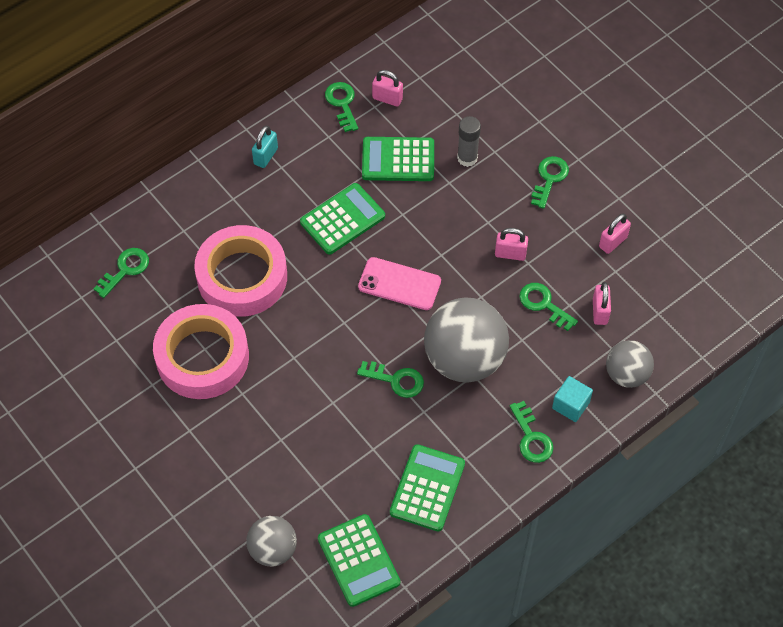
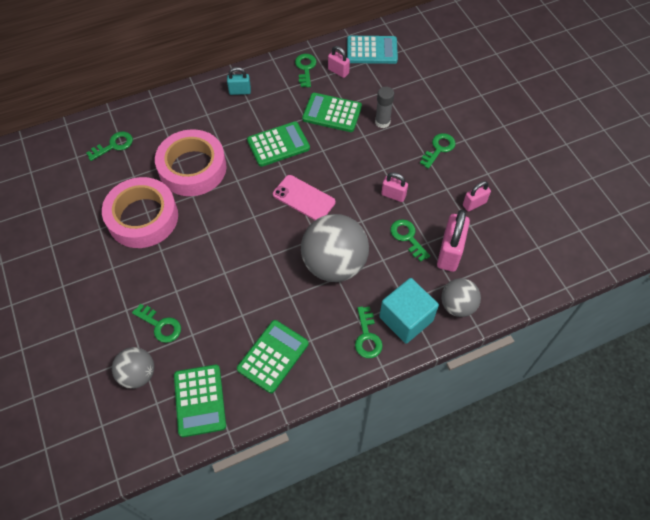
camera: 15 degrees right, 0 degrees up
(265, 156) = (240, 91): turquoise padlock -> turquoise padlock turned 45 degrees clockwise
(396, 380) = (277, 267): green key -> green key (160, 325)
(422, 58) = (372, 50): none -> turquoise calculator
(570, 405) = (406, 319): turquoise cube -> turquoise cube, size x1.72
(600, 312) = (449, 253): pink padlock -> pink padlock, size x1.74

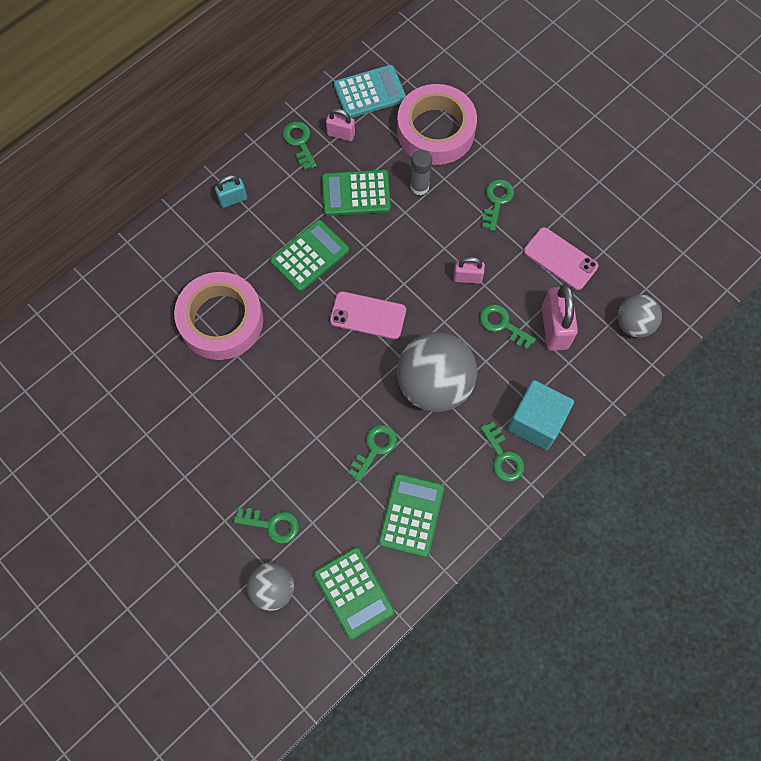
camera: 20 degrees left, 10 degrees up
(114, 145) = (111, 322): green key -> green key (375, 448)
(143, 217) = (191, 403): pink tape -> pink tape (435, 130)
(457, 305) = (585, 387): grey ball -> grey ball (634, 324)
(474, 204) = (560, 258): pink padlock -> pink phone

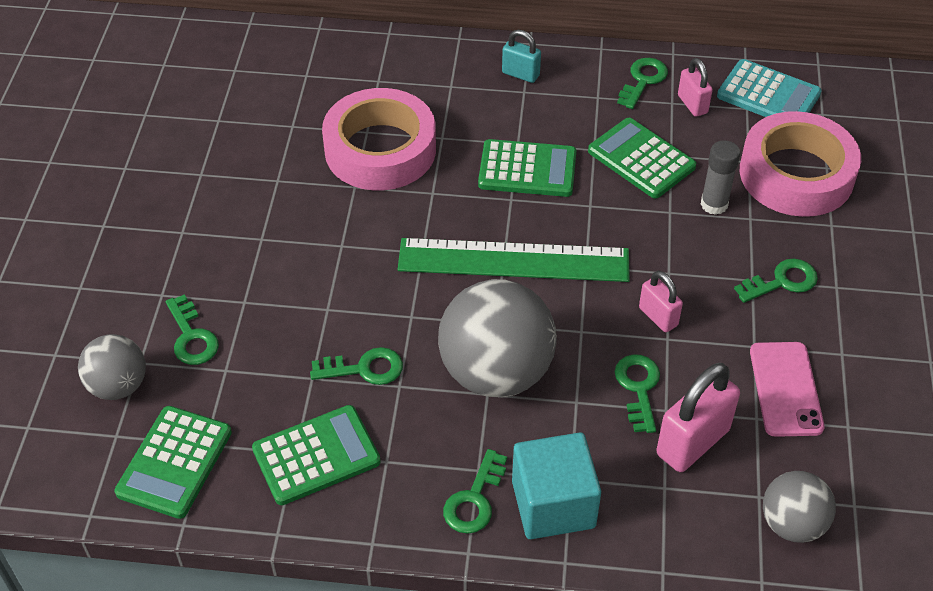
camera: 50 degrees right, 20 degrees down
(368, 315) = (513, 260): pink phone -> green ruler

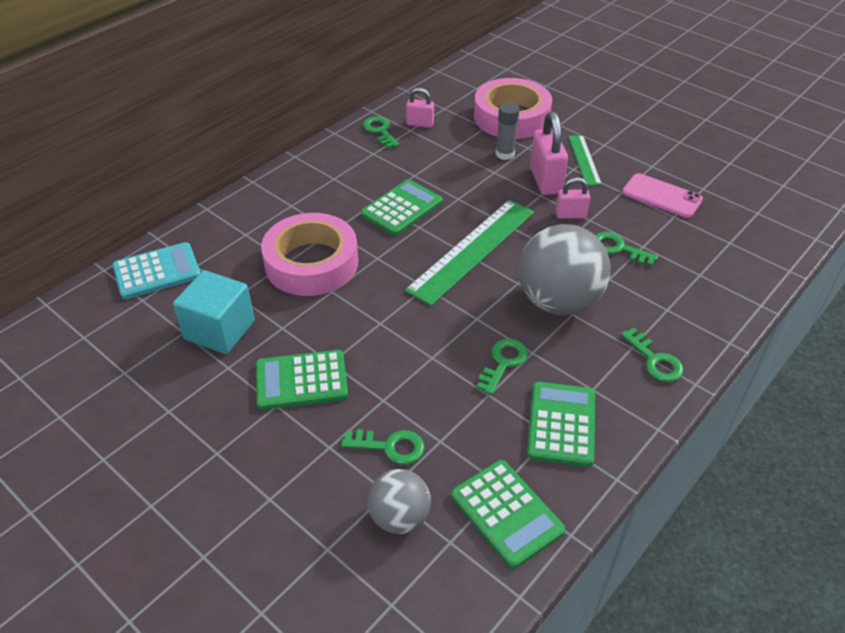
camera: 55 degrees left, 5 degrees down
(520, 74) = (317, 172): turquoise padlock -> none
(553, 504) = (682, 326): turquoise cube -> turquoise cube (219, 330)
(641, 159) = (442, 162): green calculator -> green calculator (301, 381)
(692, 442) = (674, 247): pink padlock -> pink padlock (545, 181)
(768, 95) = (443, 96): turquoise calculator -> turquoise calculator (157, 271)
(782, 282) = (584, 160): green key -> green ruler
(792, 524) = (756, 240): grey ball -> none

